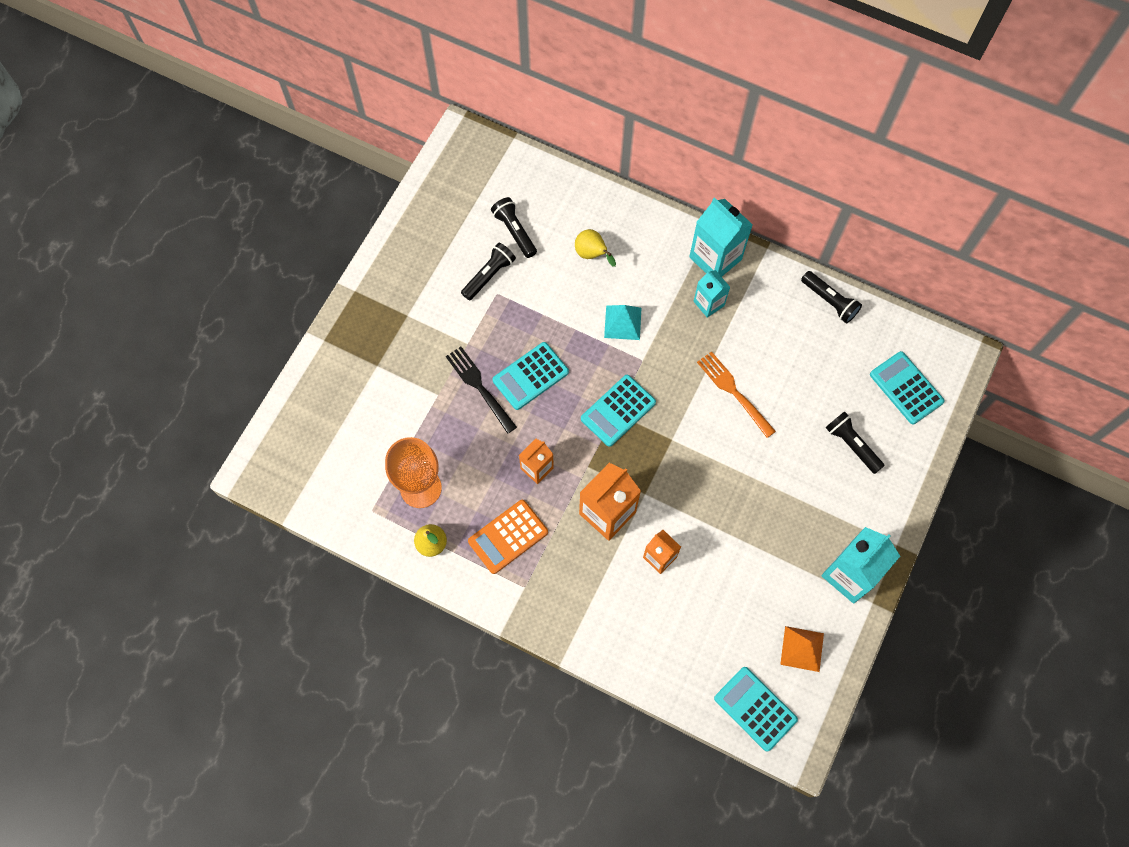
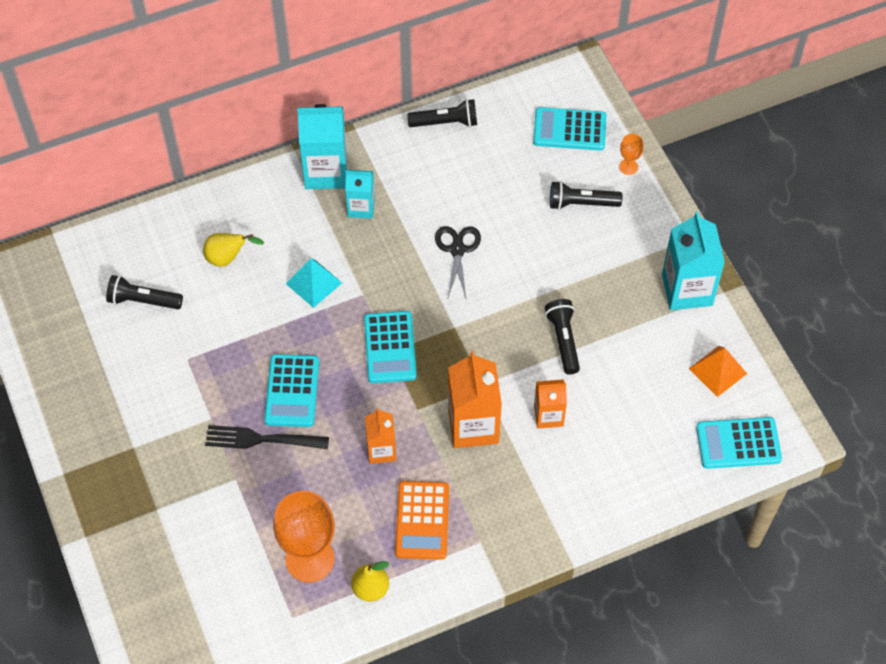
camera: 50 degrees left, 10 degrees down
(489, 275) = (164, 352): black flashlight -> black flashlight (563, 340)
(734, 392) = (457, 250): orange fork -> black scissors
(914, 453) = (628, 167): none -> orange goblet

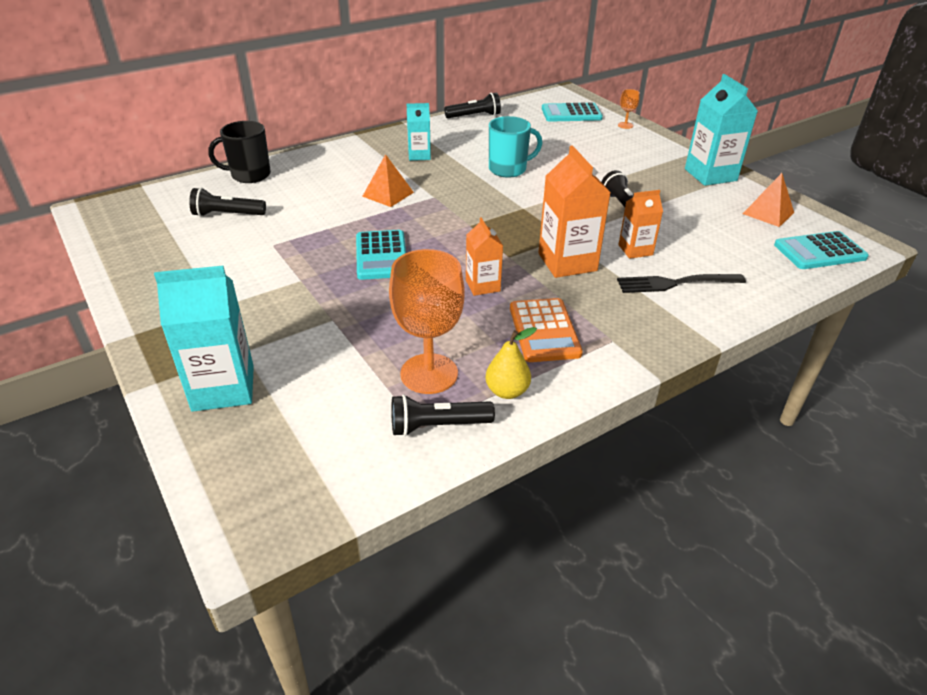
camera: 10 degrees left, 20 degrees down
(167, 227) = (249, 175): none -> black mug
(228, 258) = (306, 187): yellow pear -> none
(262, 439) = (357, 289): black fork -> black fork (676, 283)
(314, 283) = (388, 194): turquoise pyramid -> orange pyramid
(326, 171) = (385, 141): turquoise carton -> turquoise carton (223, 388)
(390, 347) = (468, 223): turquoise calculator -> none
(457, 250) = (508, 169): black scissors -> turquoise mug
(581, 203) = (599, 142): black flashlight -> black flashlight (437, 426)

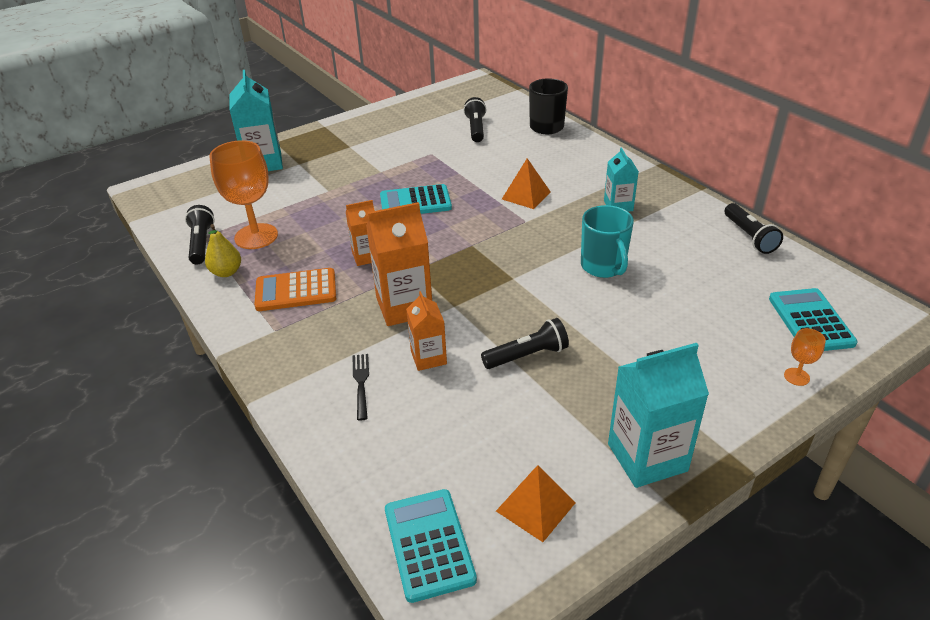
camera: 90 degrees right, 0 degrees up
(676, 283) = (361, 384): black fork -> black fork, size x0.64

